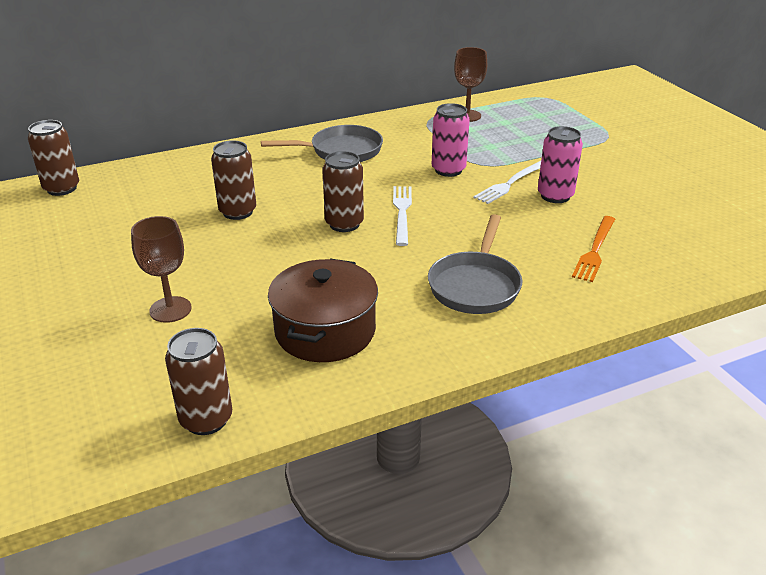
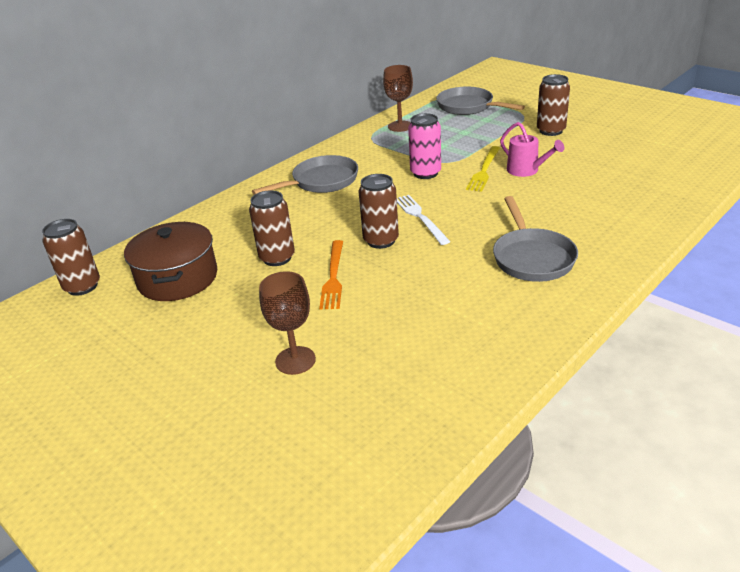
camera: 20 degrees left, 0 degrees up
(206, 419) = (417, 442): brown can -> brown can (551, 131)
(325, 331) = (448, 333): brown pot -> brown pot (178, 278)
(510, 183) = (484, 170): white fork -> yellow fork
(555, 196) = (527, 171): pink can -> pink watering can
(556, 113) = (468, 107): none -> grey pan
(595, 250) = (594, 204): orange fork -> orange fork (333, 277)

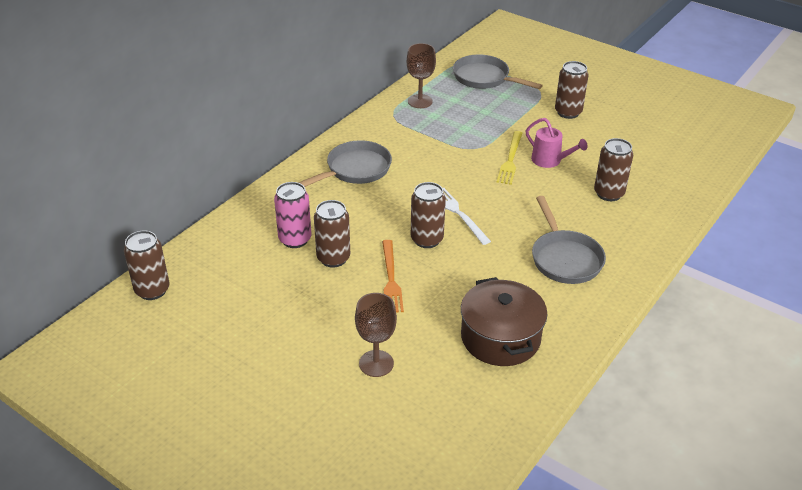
camera: 10 degrees left, 5 degrees up
(178, 278) = (244, 281): brown pot -> brown pot (500, 337)
(425, 173) = (455, 161): pink can -> pink can (295, 239)
(588, 198) = (609, 193): none -> brown can

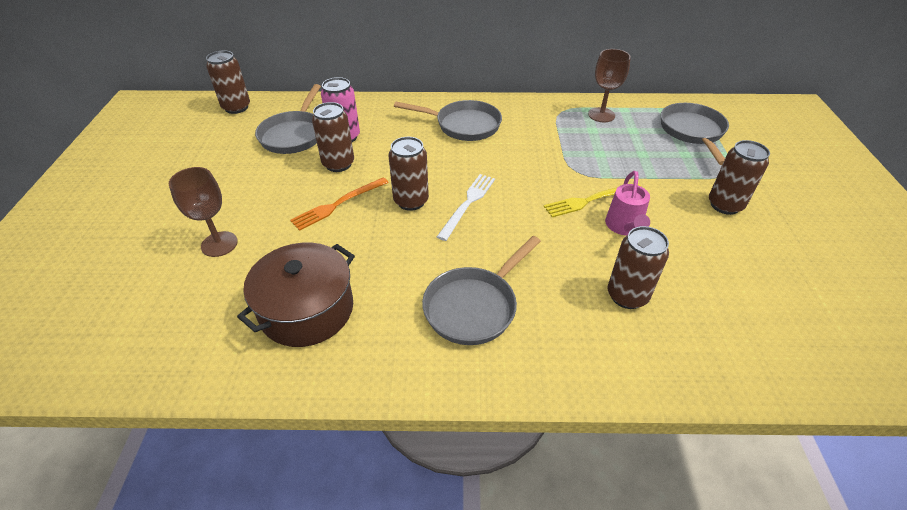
camera: 55 degrees right, 5 degrees up
(254, 268) = (294, 135): none -> grey pan

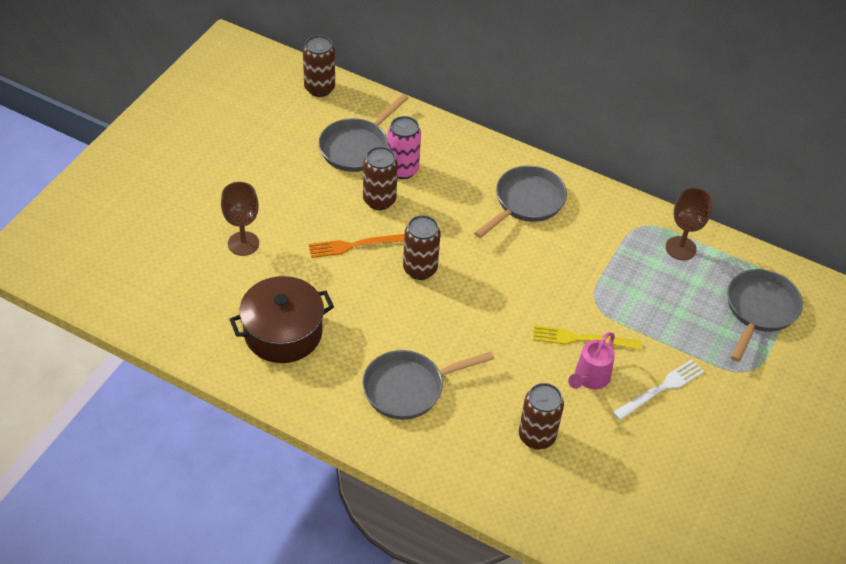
camera: 25 degrees right, 5 degrees up
(463, 125) = (526, 202): grey pan -> grey pan turned 90 degrees counterclockwise
(468, 204) = (468, 294): white fork -> white fork (661, 389)
(725, 205) = (706, 400): brown can -> none

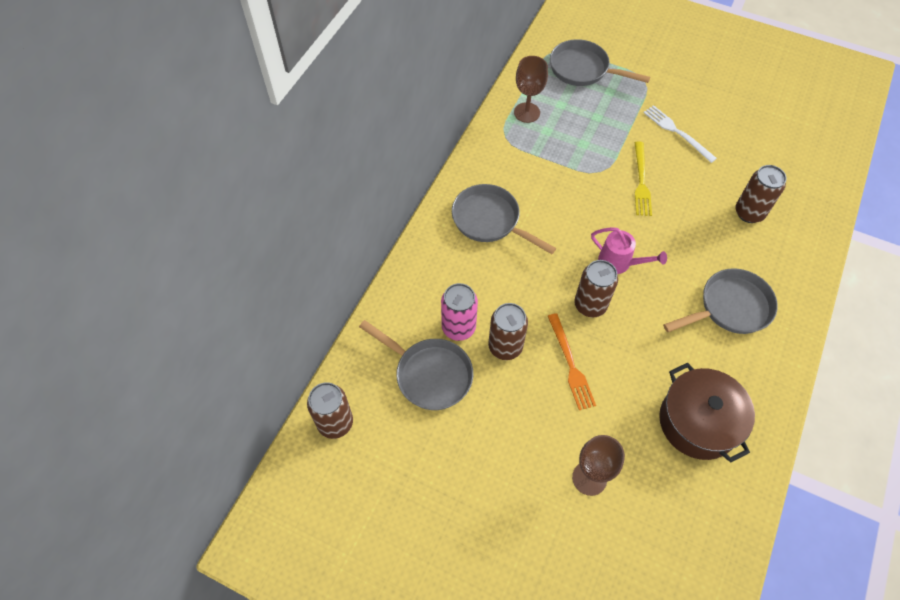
camera: 90 degrees left, 10 degrees up
(408, 388) = (730, 307): grey pan -> grey pan turned 90 degrees counterclockwise
(589, 379) = (681, 177): pink watering can -> pink watering can (619, 263)

